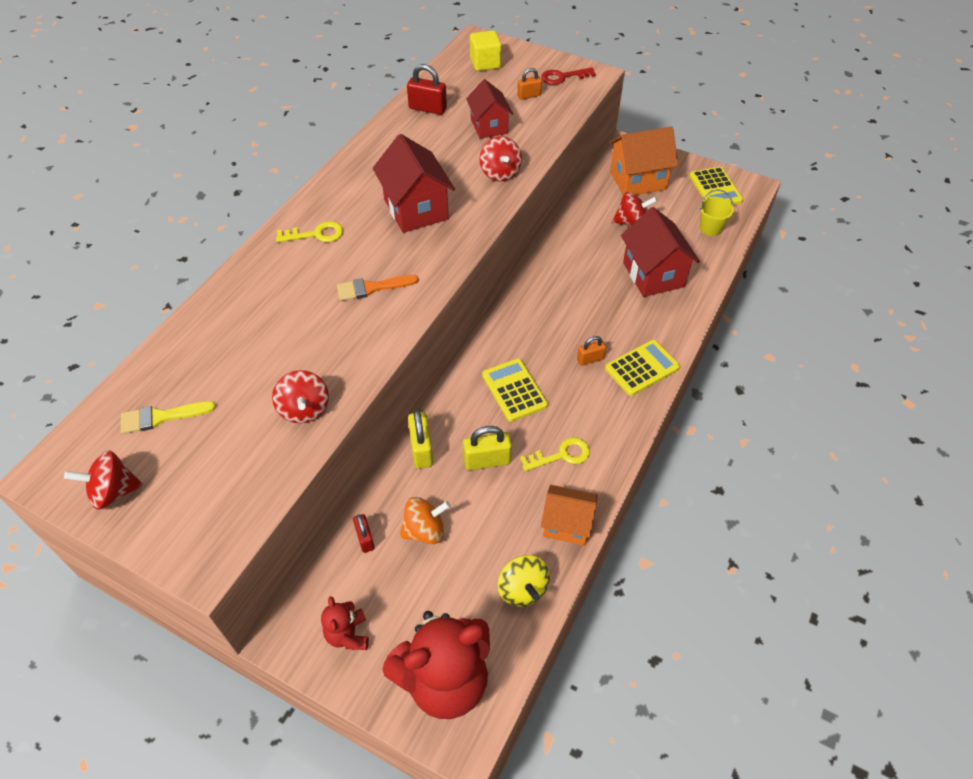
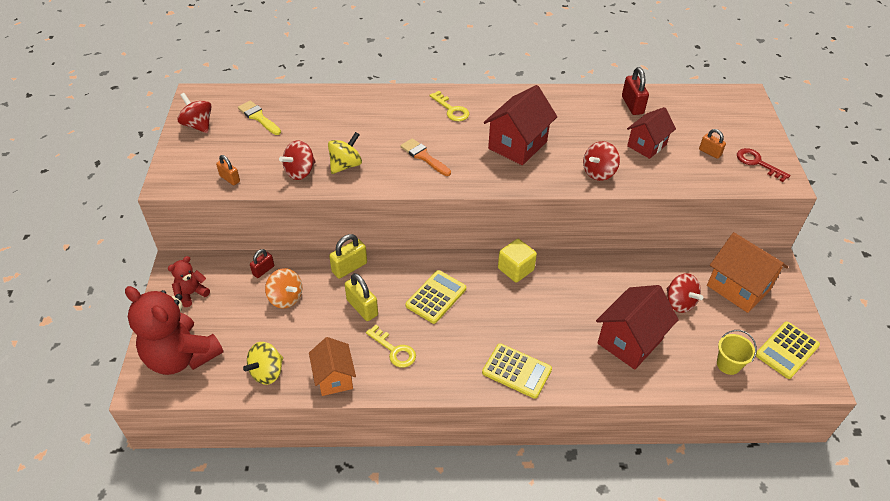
camera: 60 degrees right, 5 degrees down
(329, 361) = (346, 165): none -> yellow spinning top
(485, 63) = (722, 112): yellow cube -> yellow cube (515, 269)
(590, 359) = (500, 332): orange padlock -> orange padlock (230, 179)

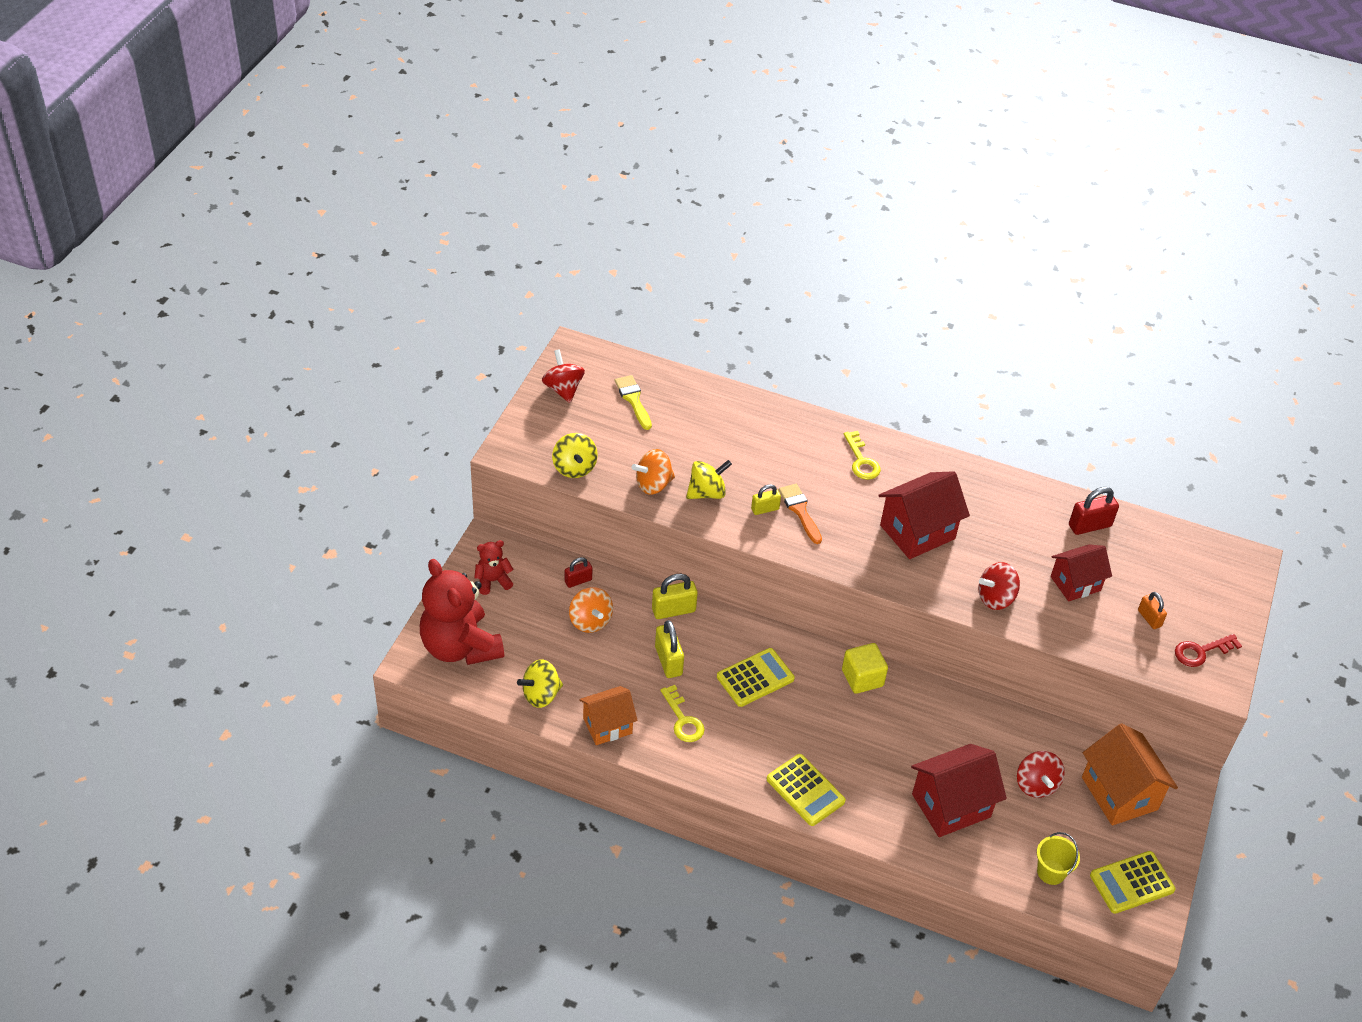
camera: 20 degrees right, 0 degrees up
(230, 179) = (574, 468): orange padlock -> yellow spinning top
(300, 172) = (653, 484): red spinning top -> orange spinning top
(334, 378) = (607, 726): orange house -> orange house turned 60 degrees clockwise
(396, 163) = (765, 509): none -> yellow padlock
(632, 105) = (1089, 525): red padlock -> red padlock turned 60 degrees clockwise
(757, 163) = (1201, 651): red key -> red key turned 90 degrees counterclockwise

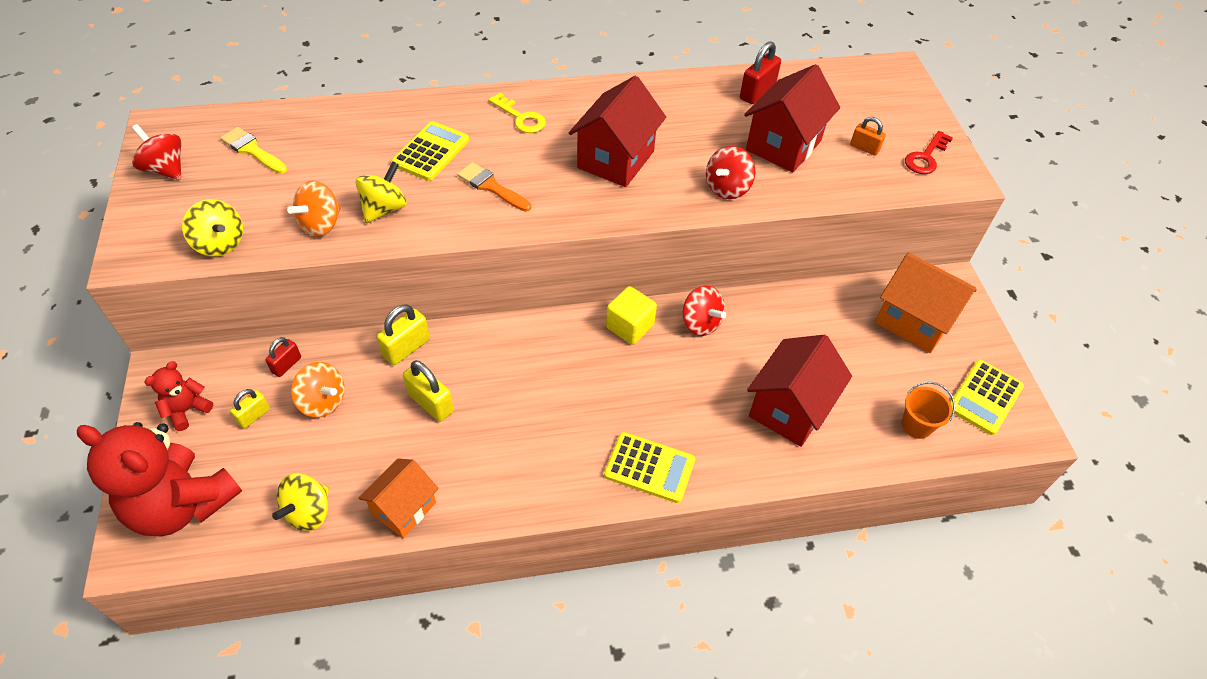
camera: 30 degrees left, 5 degrees up
(683, 720) = (482, 458): yellow key -> none
(755, 678) = (529, 377): yellow calculator -> yellow calculator (431, 152)
(765, 509) = (455, 200): yellow padlock -> yellow padlock (254, 416)
(1036, 784) = (844, 349): red spinning top -> red spinning top (700, 323)
(1051, 872) = (916, 425): yellow bucket -> orange bucket
(1075, 583) = (783, 145): red house -> red house, size x1.51

